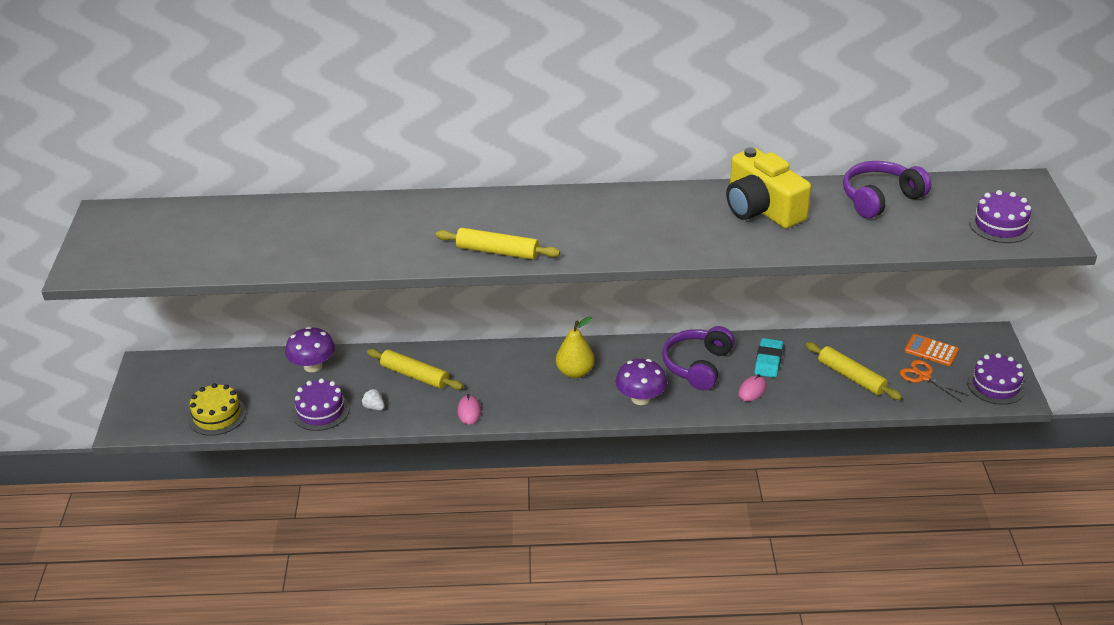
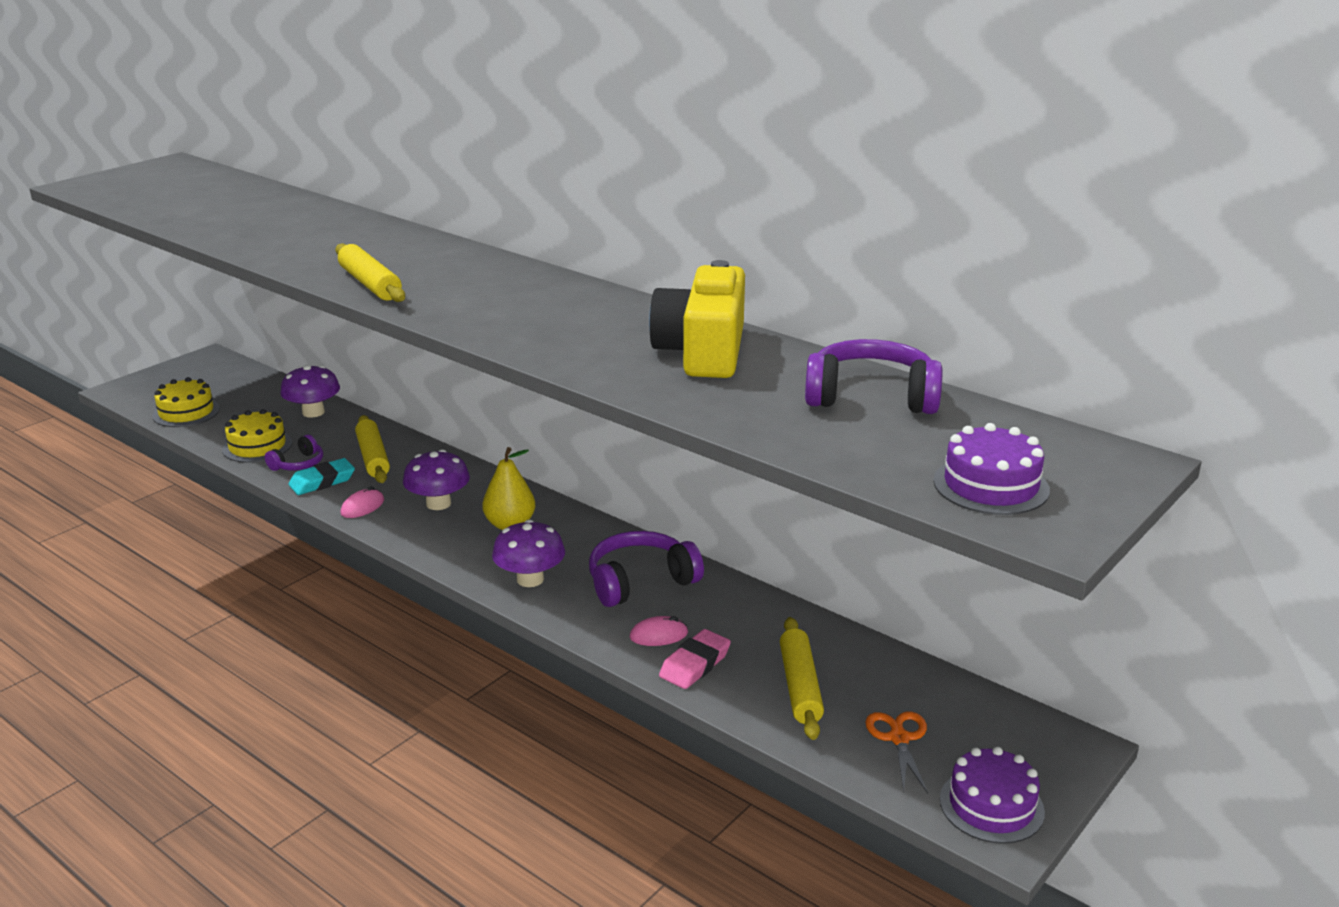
camera: 40 degrees right, 10 degrees down
(320, 411) = (257, 446): purple cake -> yellow cake
(374, 407) = (298, 464): white strawberry -> purple headphones
(511, 383) = (438, 503): none -> purple mushroom
(768, 361) = (726, 618): turquoise eraser -> turquoise eraser (322, 481)
(791, 395) = (695, 664): none -> pink eraser
(931, 351) = (958, 716): orange calculator -> none

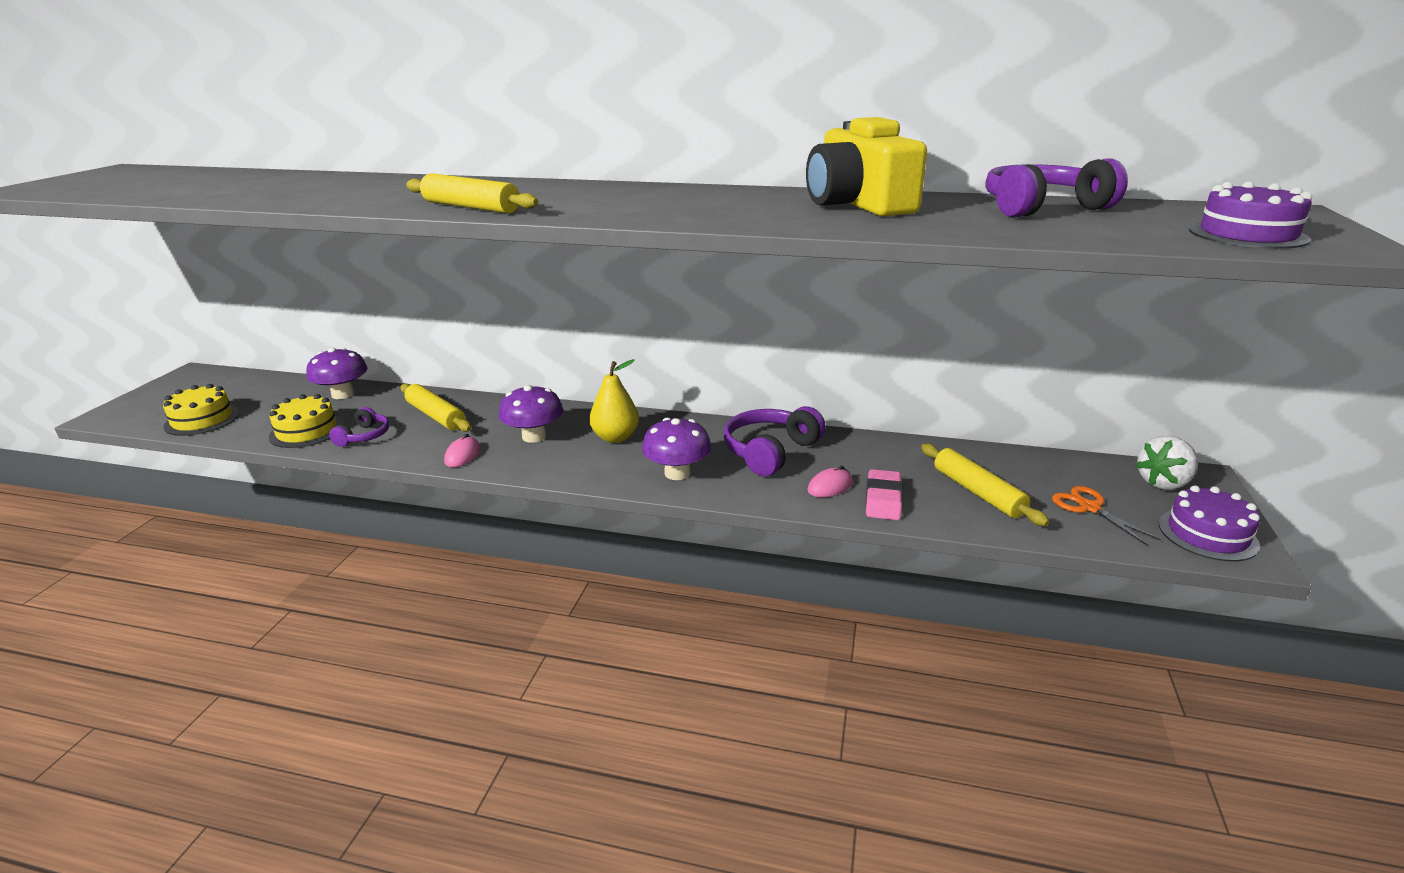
camera: 25 degrees left, 0 degrees up
(322, 481) = (402, 444): turquoise eraser -> none
(1023, 739) = (1163, 483): none -> white strawberry

